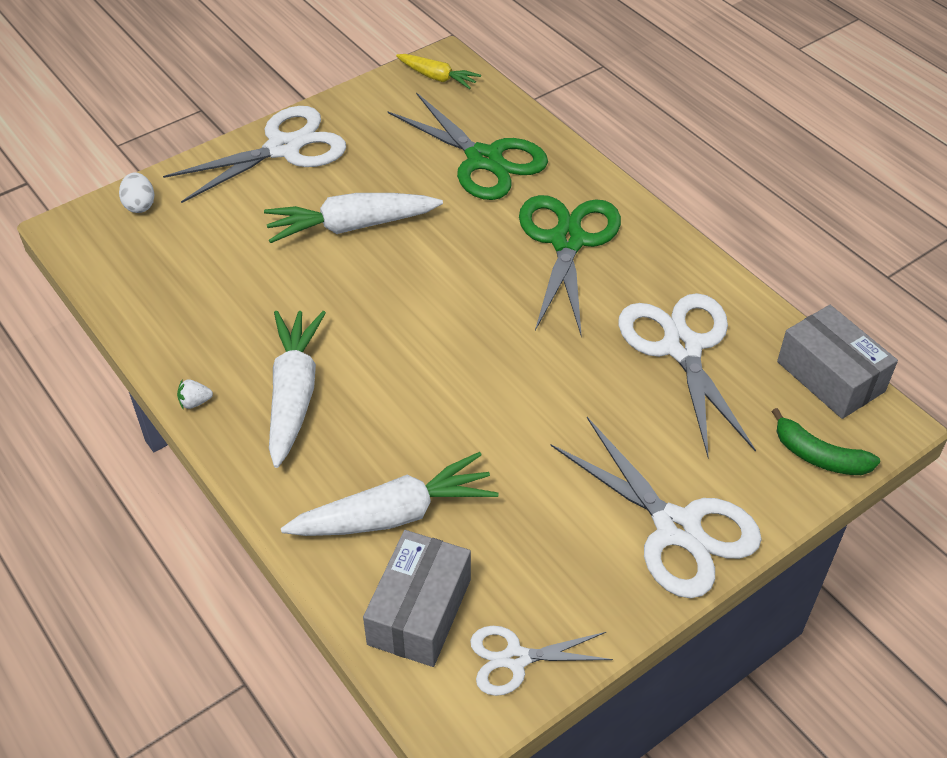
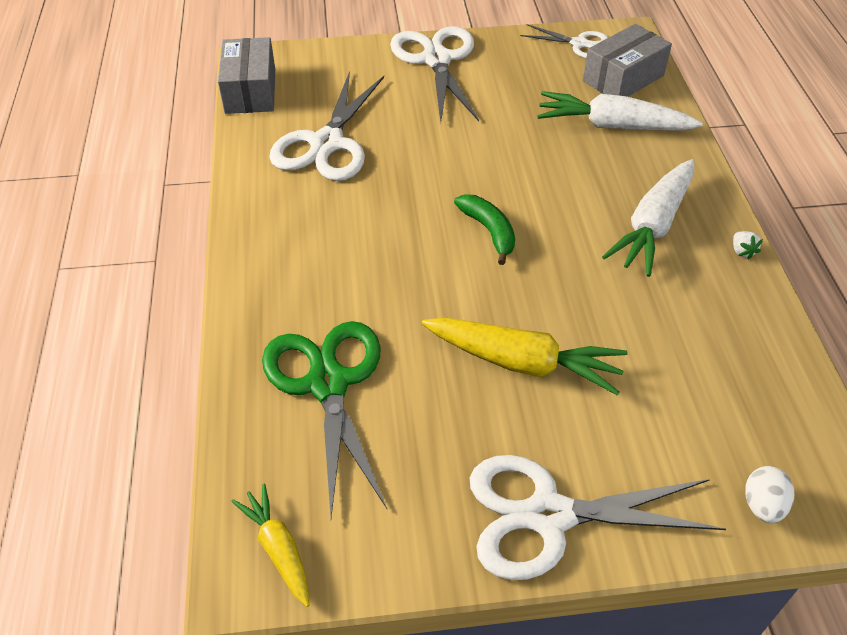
camera: 150 degrees left, 0 degrees up
(195, 402) = (742, 251): white strawberry -> white strawberry turned 60 degrees clockwise
(351, 226) = (523, 363): white carrot -> yellow carrot
(567, 241) = (330, 257): green scissors -> none
(819, 456) = (313, 59): green banana -> green banana (489, 231)

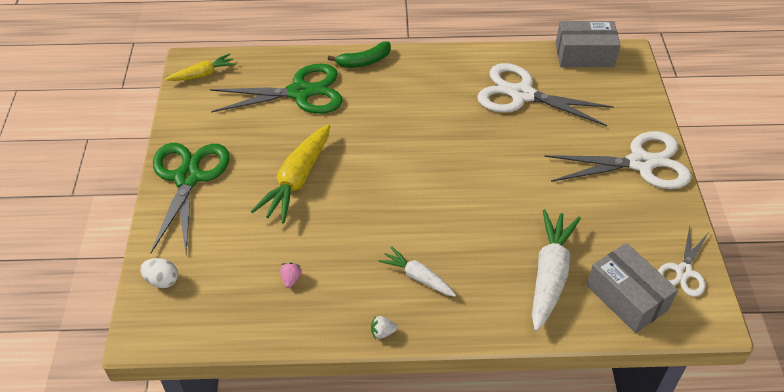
camera: 95 degrees right, 0 degrees up
(489, 231) = (420, 176): green banana -> green banana (364, 61)
(549, 516) = (188, 178): white scissors -> green scissors
(653, 226) = (417, 277): white carrot -> white carrot, size x0.59
(700, 347) = (291, 279): none -> pink strawberry

